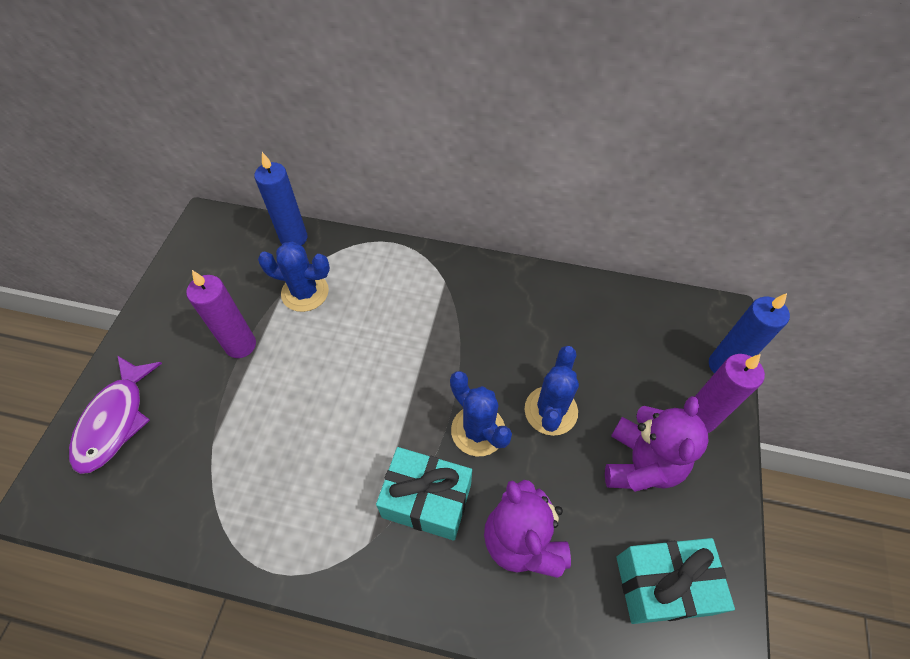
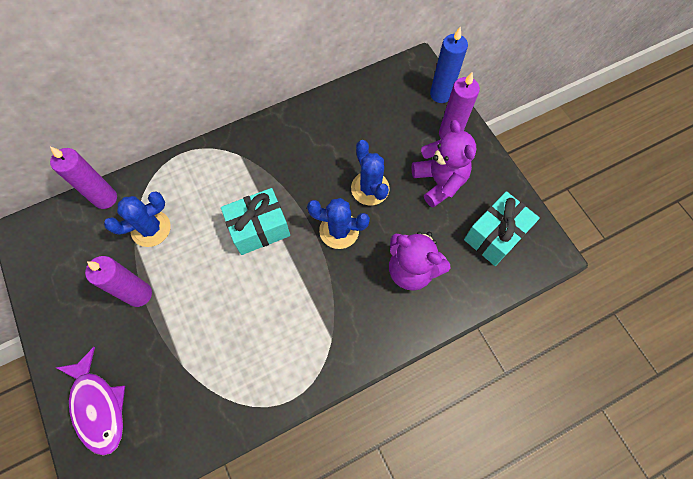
camera: 40 degrees left, 10 degrees up
(294, 238) = (105, 198): blue candle -> purple candle
(427, 500) = (344, 291): turquoise gift -> turquoise gift (259, 228)

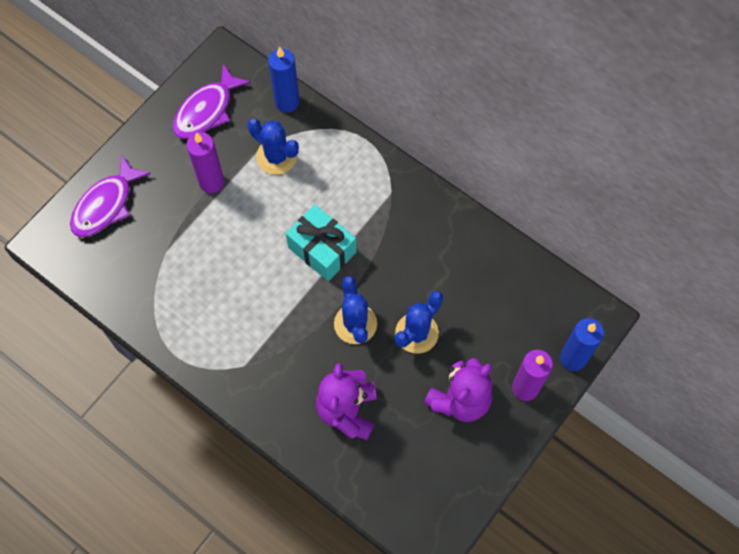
camera: 65 degrees right, 0 degrees up
(65, 269) = (207, 110): none -> purple fish
(105, 198) = (287, 102): purple candle -> blue candle
(495, 235) = (425, 480): turquoise gift -> none

